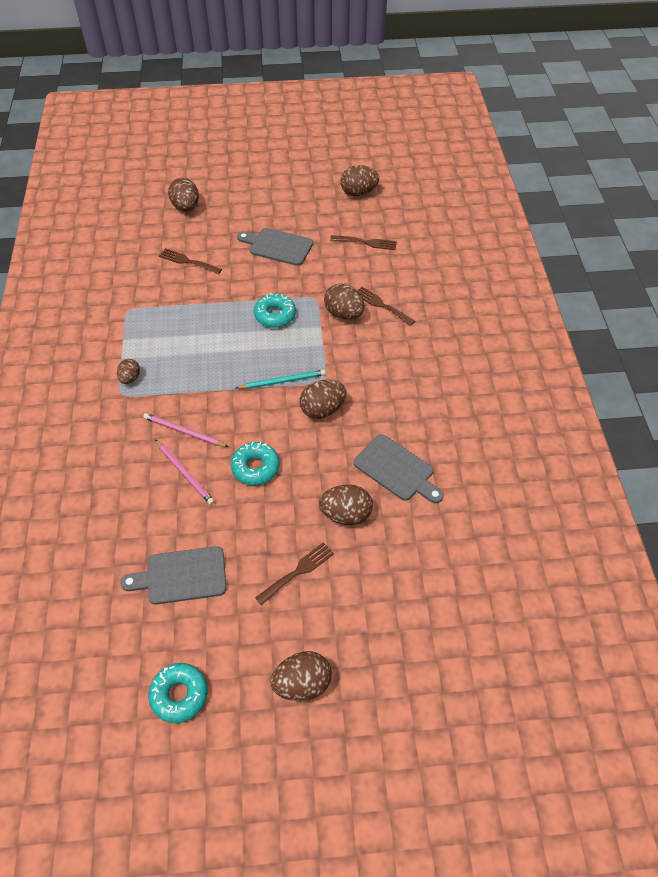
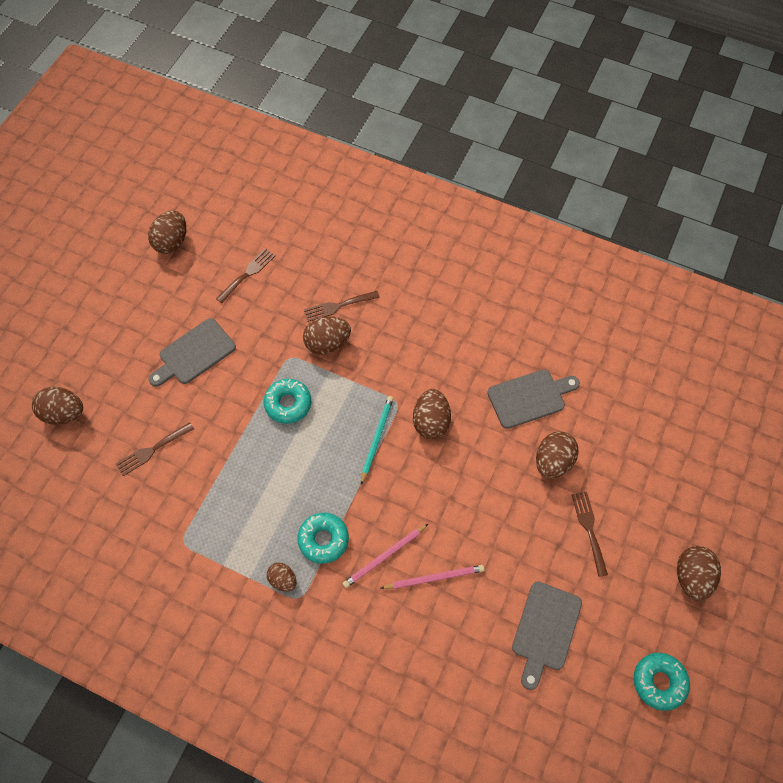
camera: 60 degrees left, 10 degrees up
(255, 467) = (463, 511): turquoise donut -> turquoise donut (323, 539)

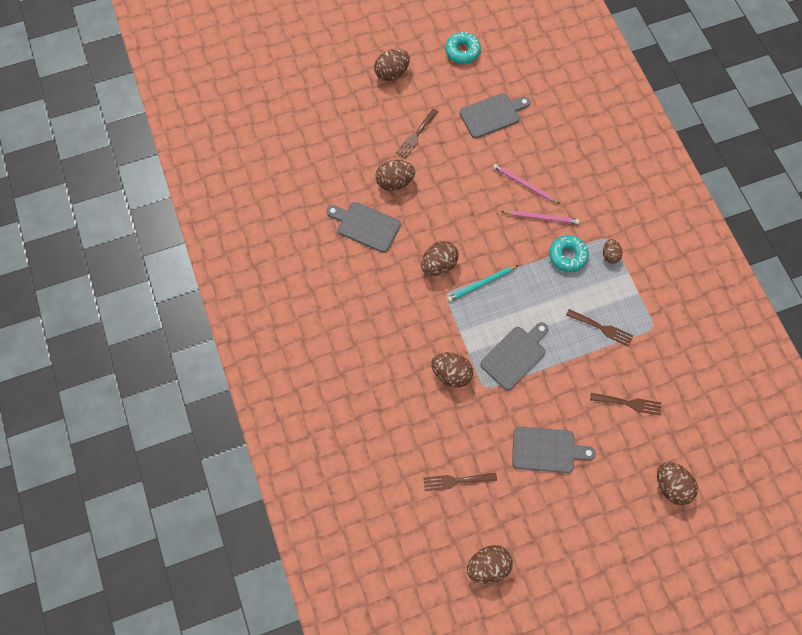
camera: 135 degrees left, 5 degrees up
(288, 404) = (515, 355): turquoise donut -> grey cutting board
(338, 306) = (418, 394): brown fork -> brown fork (602, 328)

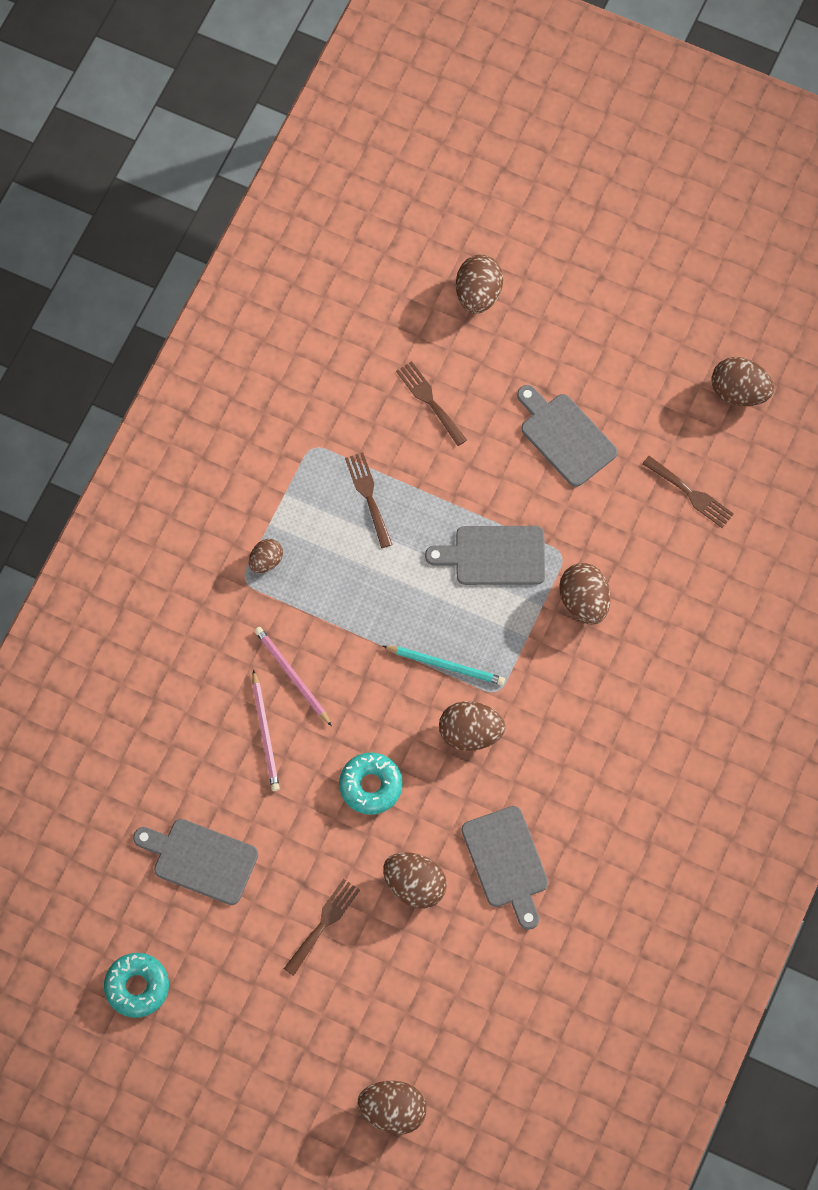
camera: 135 degrees left, 0 degrees up
(392, 73) = (261, 1044): brown egg -> brown egg (393, 1111)
(416, 135) = (323, 923): brown fork -> brown fork turned 45 degrees counterclockwise
(567, 256) = (314, 605): turquoise donut -> turquoise donut (370, 786)

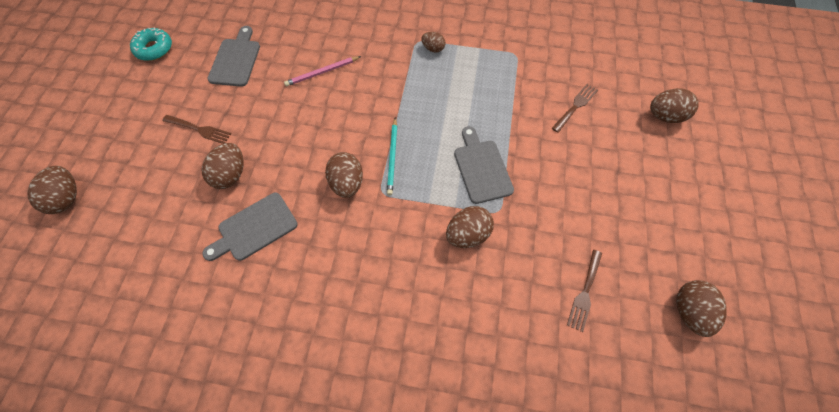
camera: 75 degrees right, 5 degrees down
(292, 676) = (363, 77): pink pencil -> none
(368, 496) = (495, 89): brown fork -> none
(370, 786) = (298, 134): turquoise donut -> none
(565, 437) = (589, 192): grey cutting board -> none

